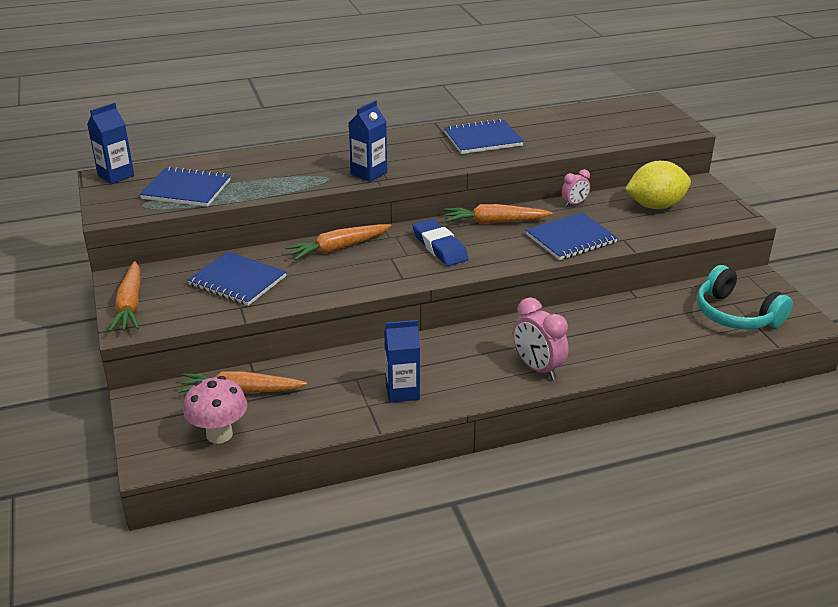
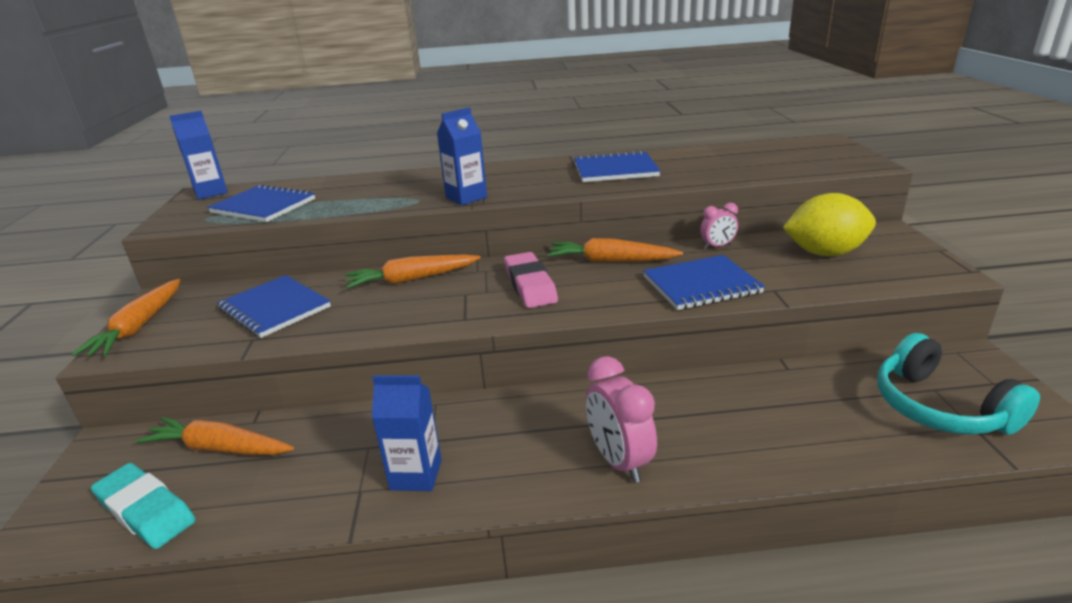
camera: 15 degrees right, 5 degrees down
(219, 434) = (146, 510): pink mushroom -> turquoise eraser
(439, 247) = (530, 285): blue eraser -> pink eraser

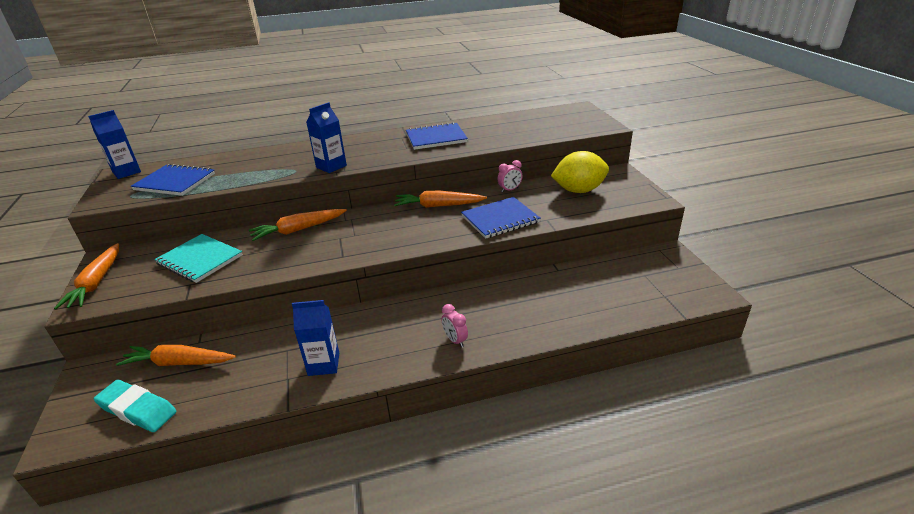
camera: 10 degrees left, 5 degrees up
(275, 308) = (200, 259): blue notebook -> turquoise notebook
(530, 285) = (384, 228): pink eraser -> none
(619, 461) = (455, 340): pink clock -> pink clock, size x0.57
(939, 407) = (646, 286): turquoise headphones -> none

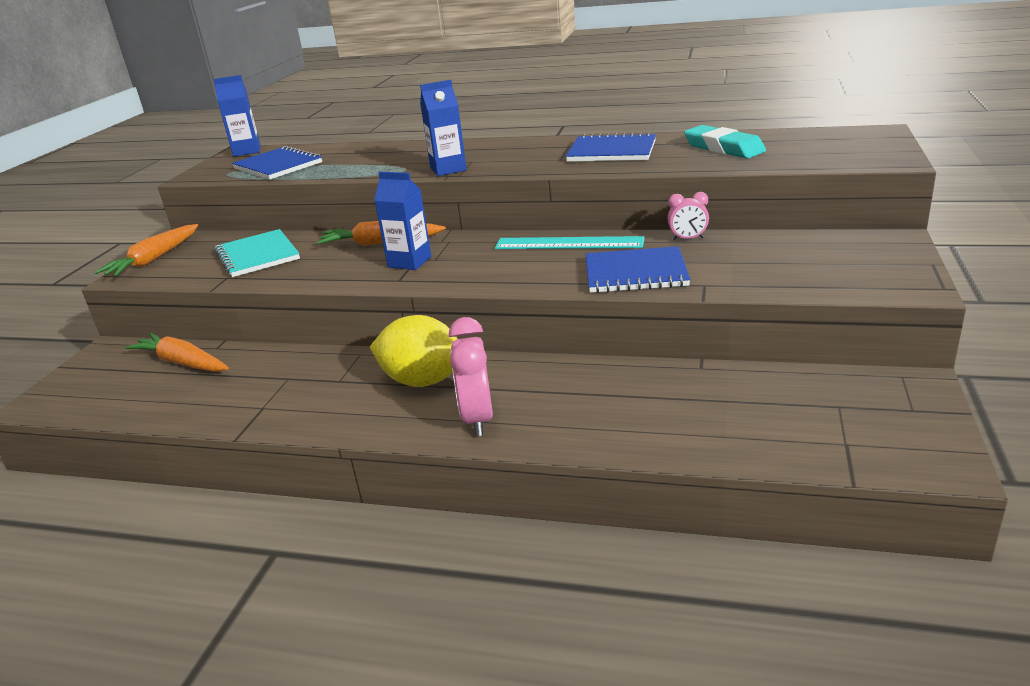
camera: 30 degrees right, 5 degrees down
(137, 409) = (113, 396): turquoise eraser -> turquoise eraser (723, 148)
(324, 364) = (310, 403): blue carton -> blue carton (409, 262)
(438, 206) = (569, 243): orange carrot -> turquoise ruler
(455, 340) = (477, 419): pink clock -> pink clock, size x1.75
(578, 190) = (795, 255): yellow lemon -> yellow lemon (423, 381)

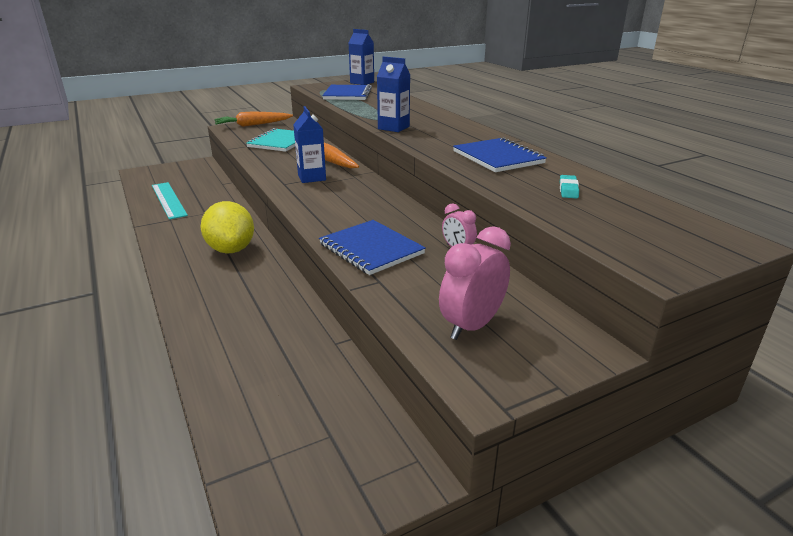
camera: 45 degrees right, 0 degrees up
(182, 363) = (200, 183): orange carrot -> none
(477, 419) = (199, 283): pink clock -> pink clock (472, 326)
(569, 243) = (395, 211): turquoise ruler -> turquoise ruler (169, 200)
(723, 148) = (568, 190): turquoise eraser -> turquoise eraser, size x0.52

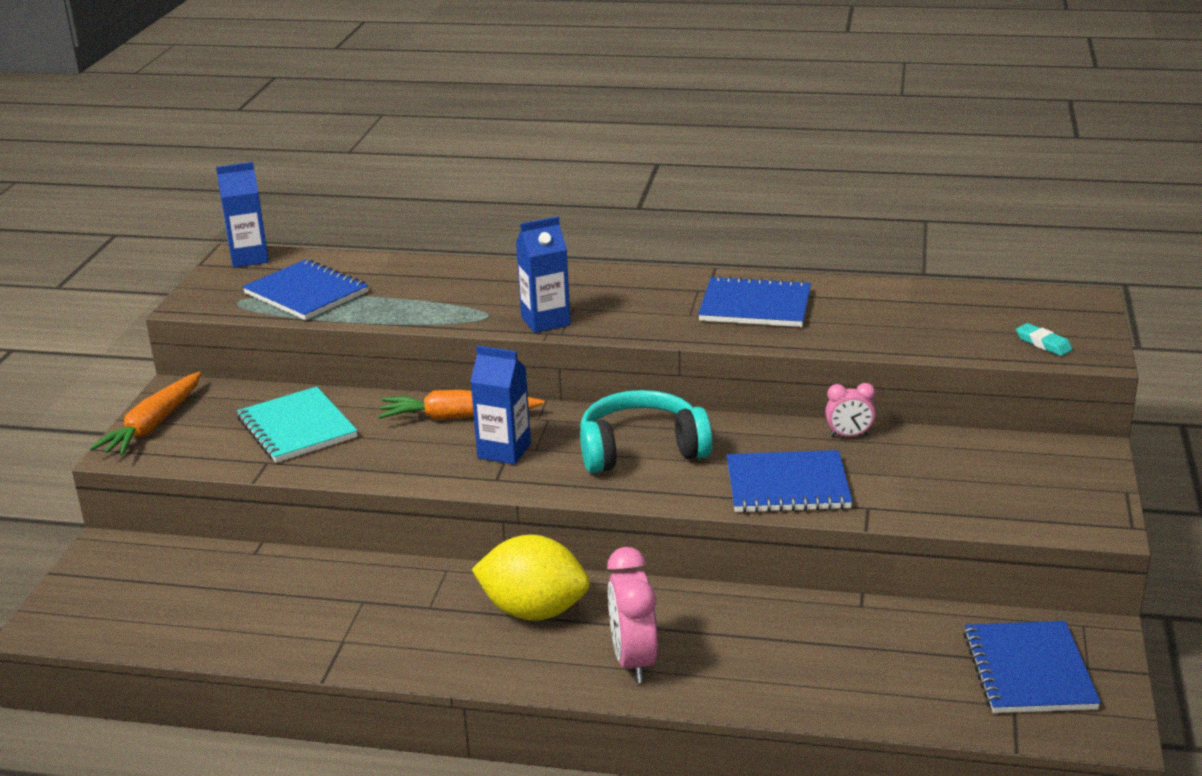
camera: 50 degrees left, 0 degrees up
(169, 200) = (251, 623): turquoise ruler -> none
(324, 450) = (1029, 670): none -> blue notebook
(355, 203) = (641, 449): none -> turquoise headphones
(472, 326) = (1004, 491): pink clock -> pink clock (633, 661)
(568, 190) = (895, 313): turquoise eraser -> turquoise eraser (1043, 343)

